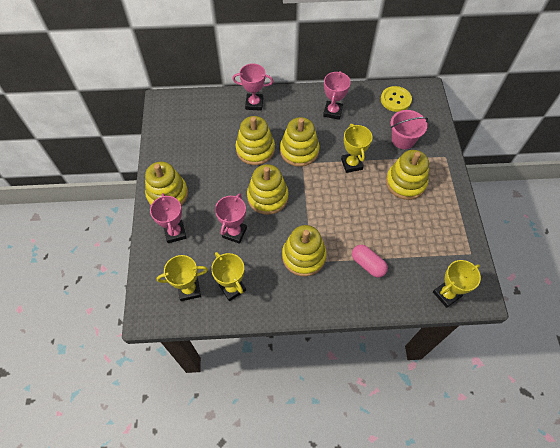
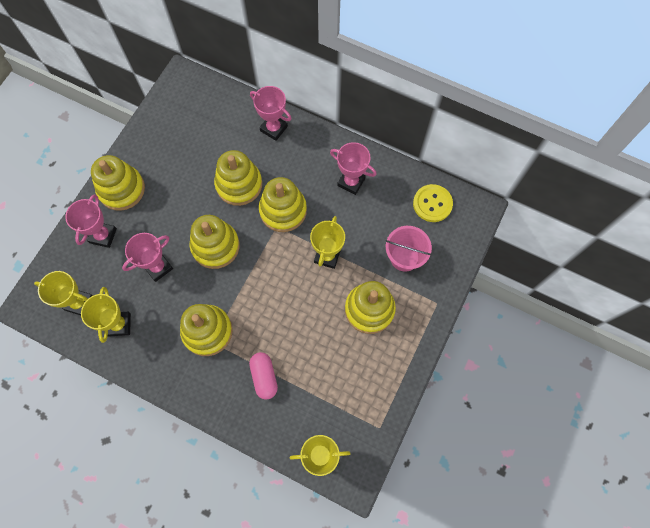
camera: 30 degrees right, 10 degrees up
(332, 112) = (351, 182): pink trophy -> pink trophy turned 75 degrees clockwise

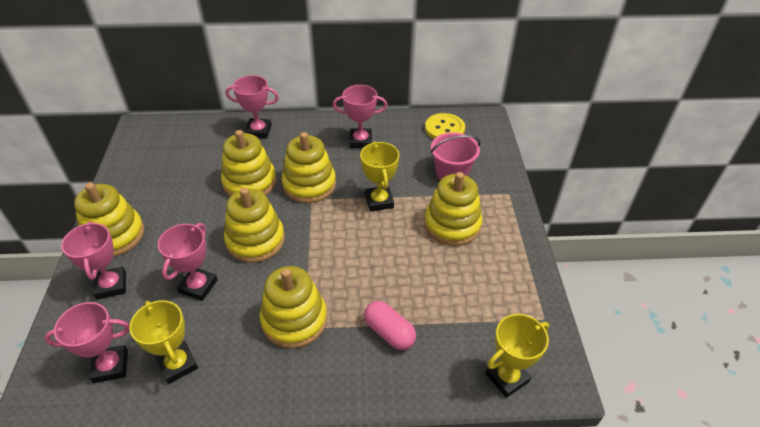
camera: 30 degrees left, 25 degrees down
(79, 303) = (110, 366): yellow trophy -> pink trophy

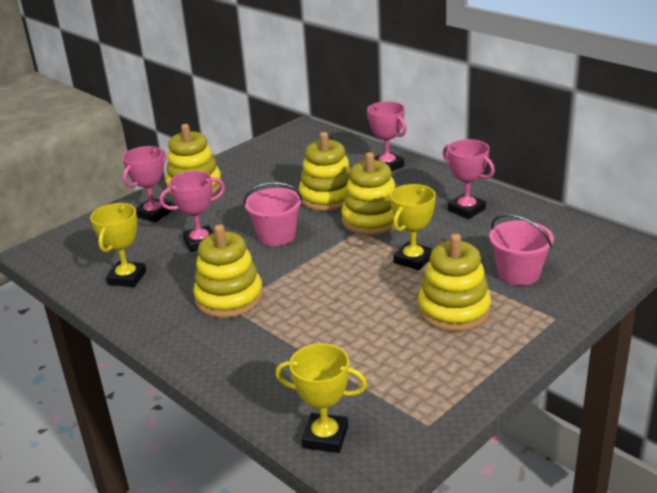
camera: 50 degrees right, 15 degrees down
(110, 366) = (94, 256): pink trophy -> none
(255, 240) = (276, 236): yellow stacking toy -> pink bucket
(389, 332) = (282, 347): pink capsule -> none
(444, 129) = (570, 237): yellow button -> none

